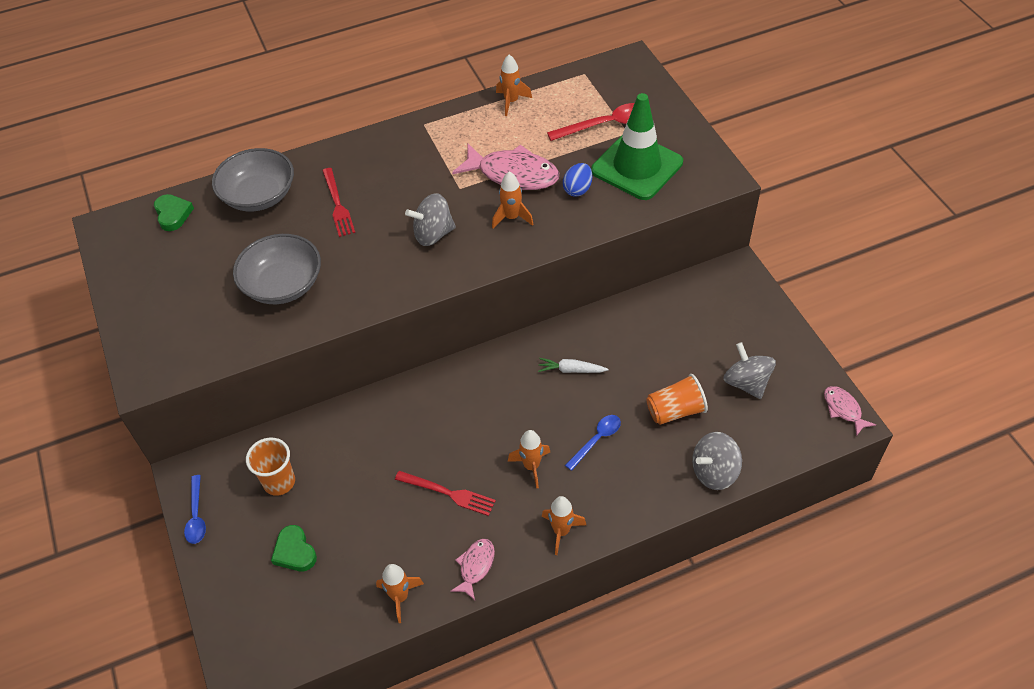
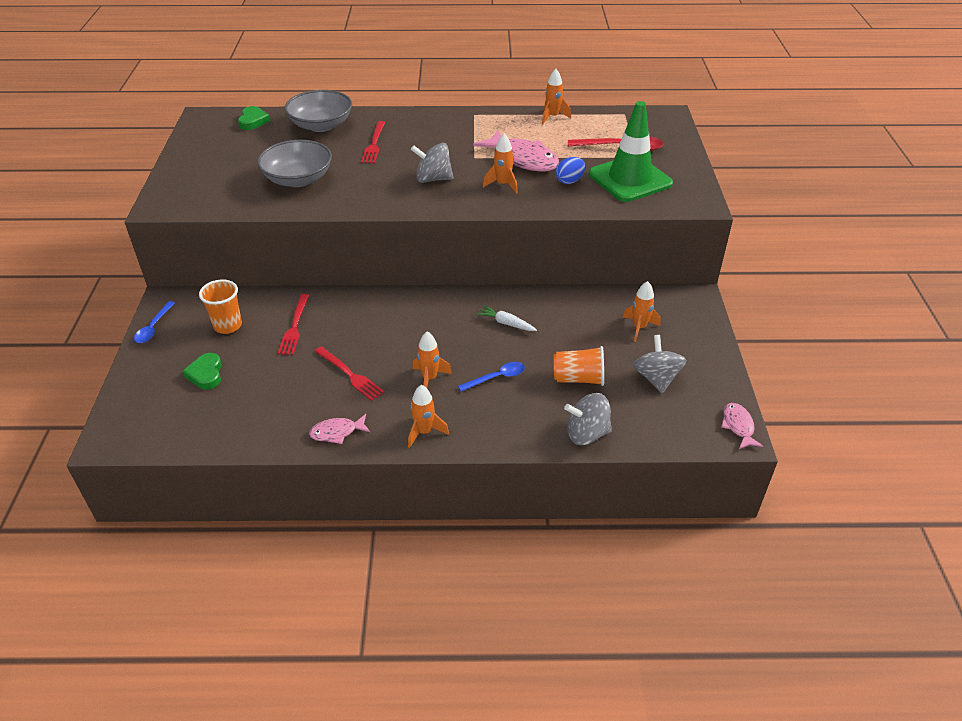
camera: 20 degrees right, 10 degrees down
(354, 457) = (294, 327): none -> red fork
(400, 597) = (263, 432): orange rocket -> orange rocket (639, 328)
(475, 566) = (337, 432): pink fish -> pink fish turned 150 degrees counterclockwise

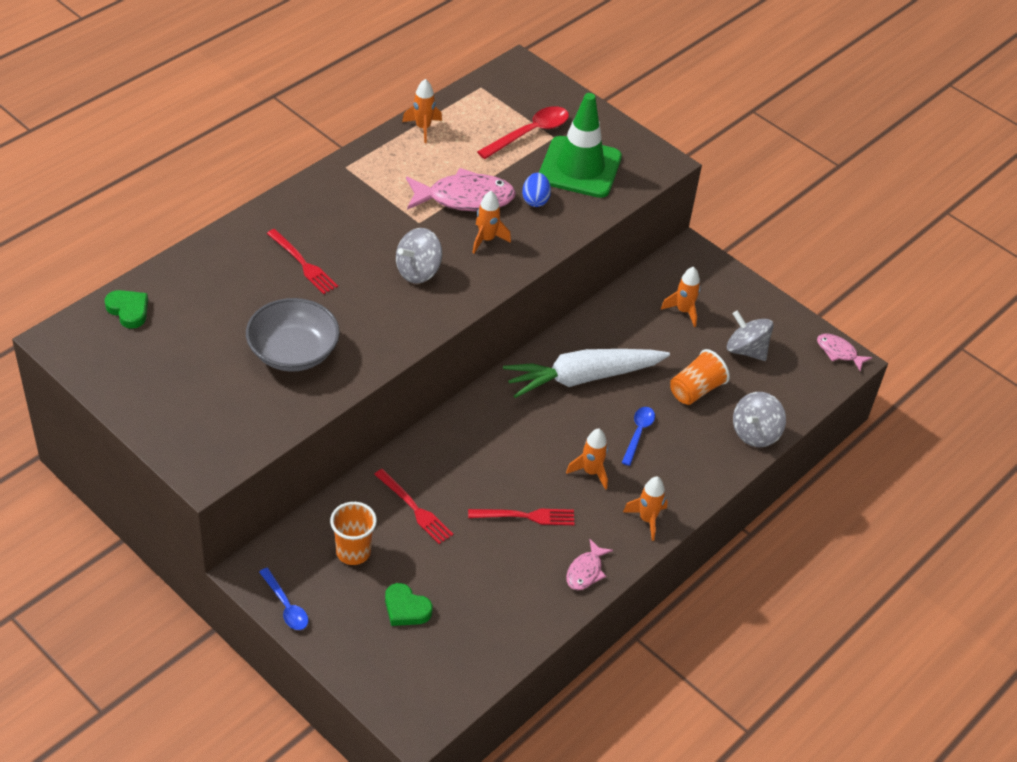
camera: 50 degrees left, 5 degrees up
(321, 125) = (212, 272): grey bowl -> none
(506, 323) = (582, 378): white carrot -> white carrot, size x2.38

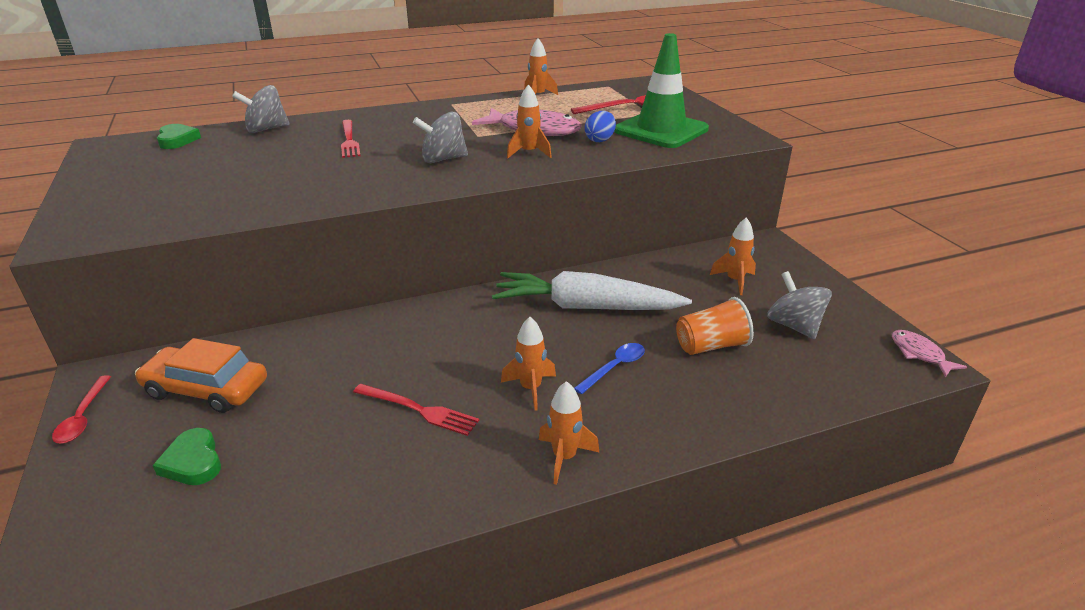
camera: 30 degrees right, 15 degrees down
(286, 606) = (83, 417): blue spoon -> red spoon
(293, 352) = (266, 183): grey bowl -> none
(353, 552) = (206, 389): orange cup -> orange car
(415, 509) = (310, 369): red fork -> none
(586, 571) = (439, 492): pink fish -> none
(755, 433) = (768, 405): grey spinning top -> grey spinning top (266, 129)

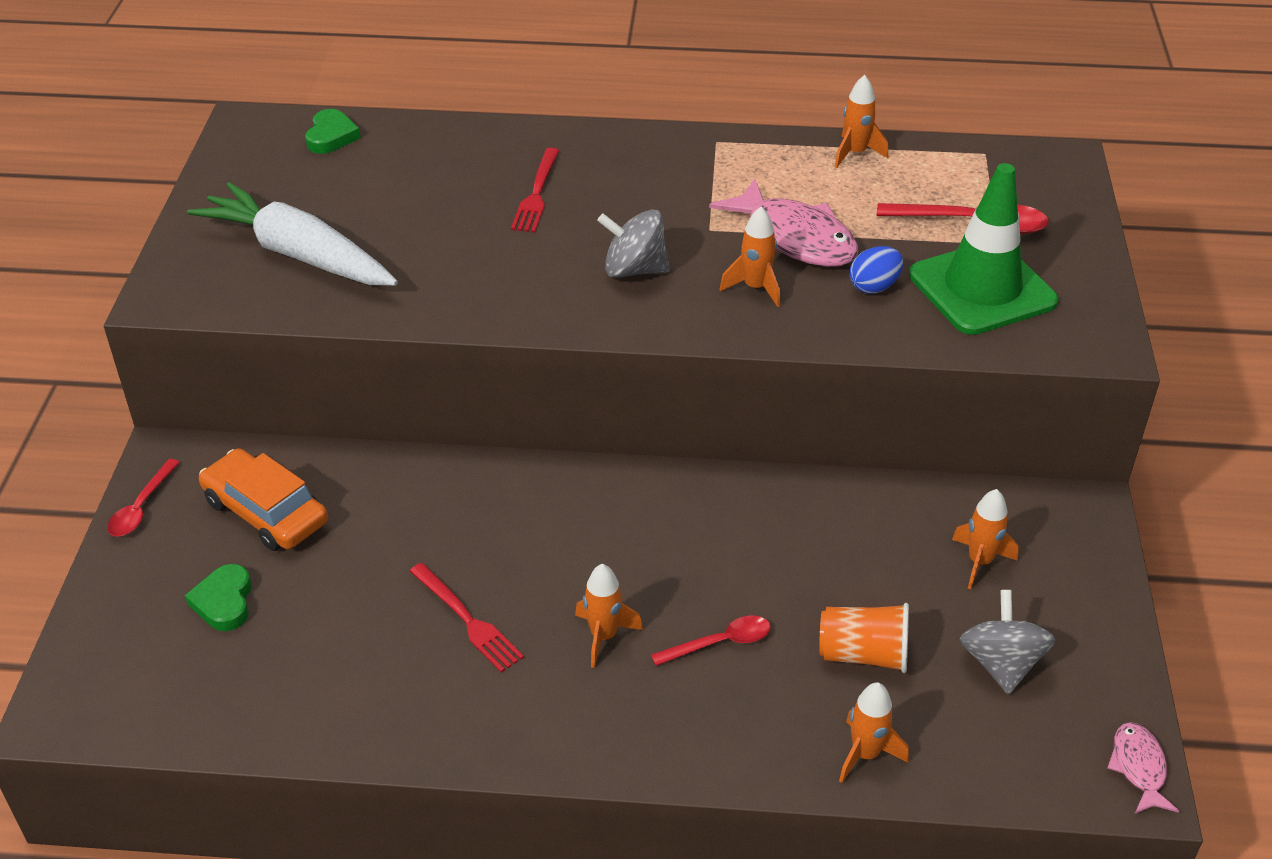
camera: 25 degrees right, 10 degrees up
(266, 129) = (444, 140): grey spinning top -> none
(564, 457) = (587, 738): orange rocket -> orange rocket (865, 754)
(586, 307) = (745, 538): white carrot -> white carrot (298, 254)
(614, 368) = (720, 643): blue spoon -> red spoon

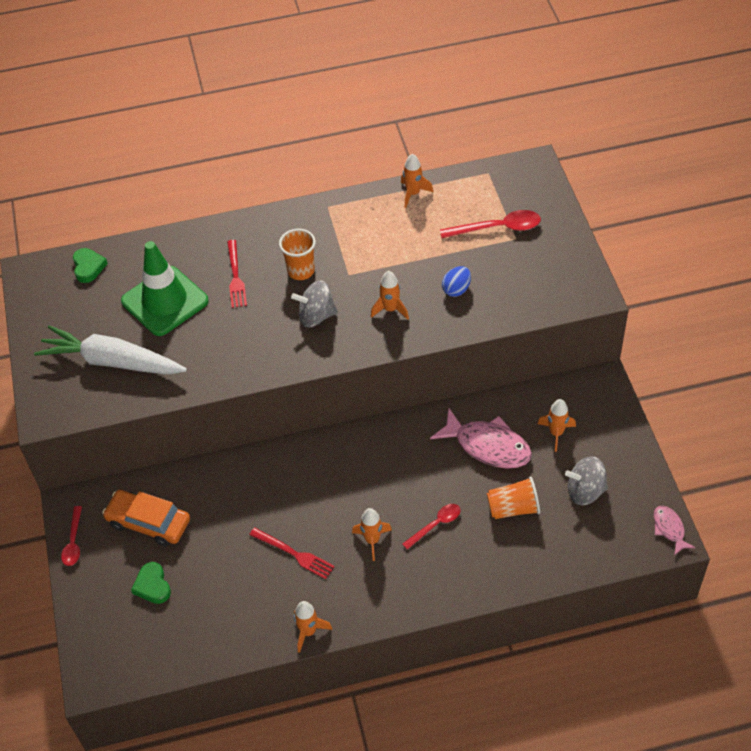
camera: 15 degrees left, 10 degrees up
(638, 209) = (301, 271): none -> orange cup
(795, 238) = (400, 267): pink fish -> pink fish (488, 446)
(865, 754) = (532, 565): orange rocket -> orange rocket (308, 632)
(982, 288) = (516, 274): green traffic cone -> green traffic cone (165, 301)
(1001, 663) = (585, 491): grey spinning top -> grey spinning top turned 75 degrees counterclockwise

